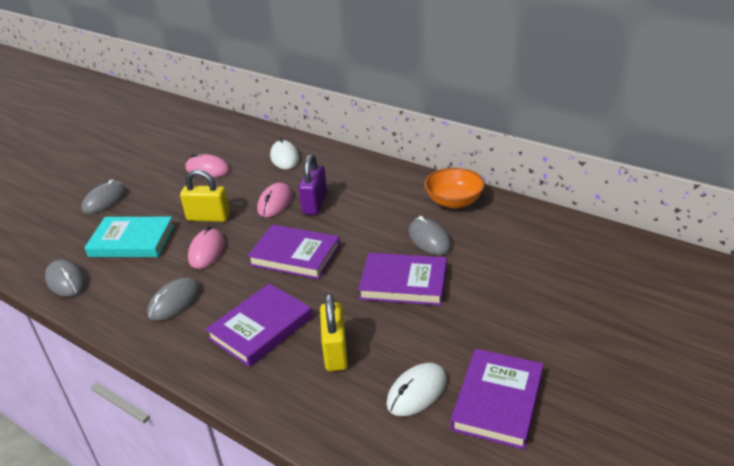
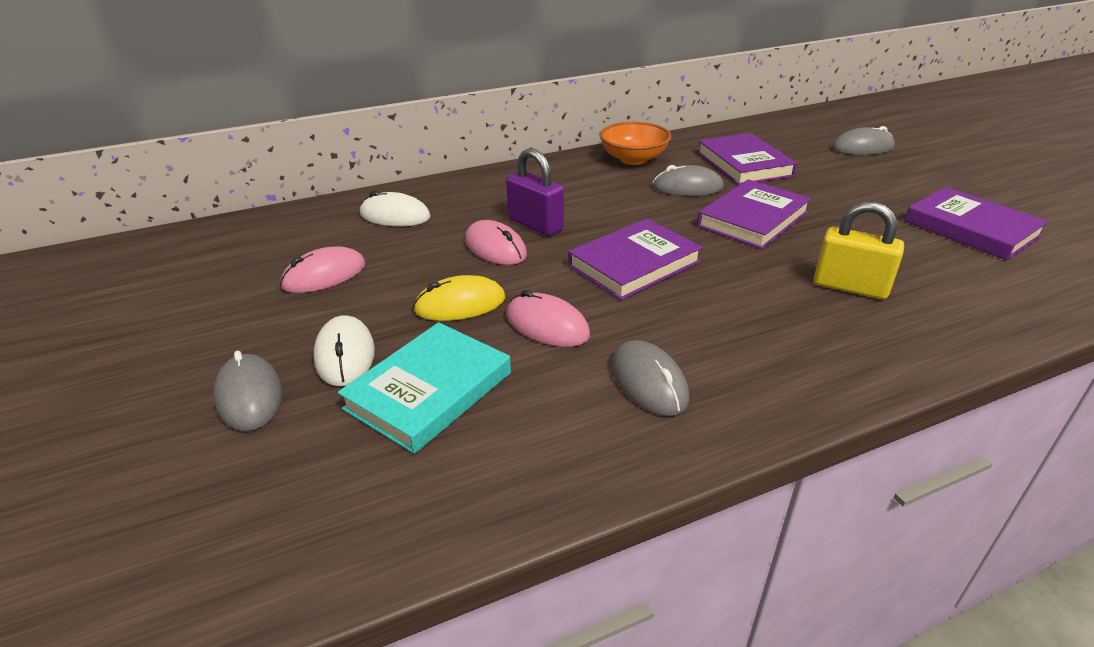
camera: 60 degrees left, 0 degrees up
(66, 281) = (463, 498): grey mouse -> grey mouse (862, 147)
(208, 217) = (460, 304): yellow padlock -> yellow mouse
(261, 328) = (769, 324): purple book -> purple book (744, 164)
(417, 392) = (942, 261): white mouse -> white mouse (345, 355)

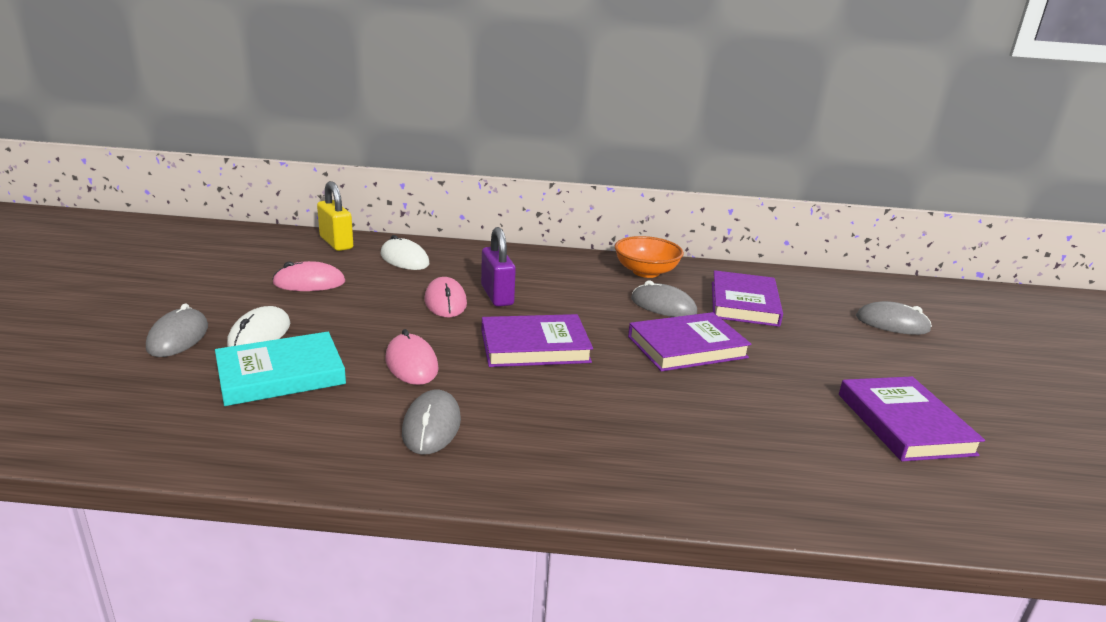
camera: 25 degrees right, 10 degrees down
(460, 304) = (371, 330): yellow mouse -> none
(850, 287) = (699, 425): yellow padlock -> yellow padlock (336, 243)

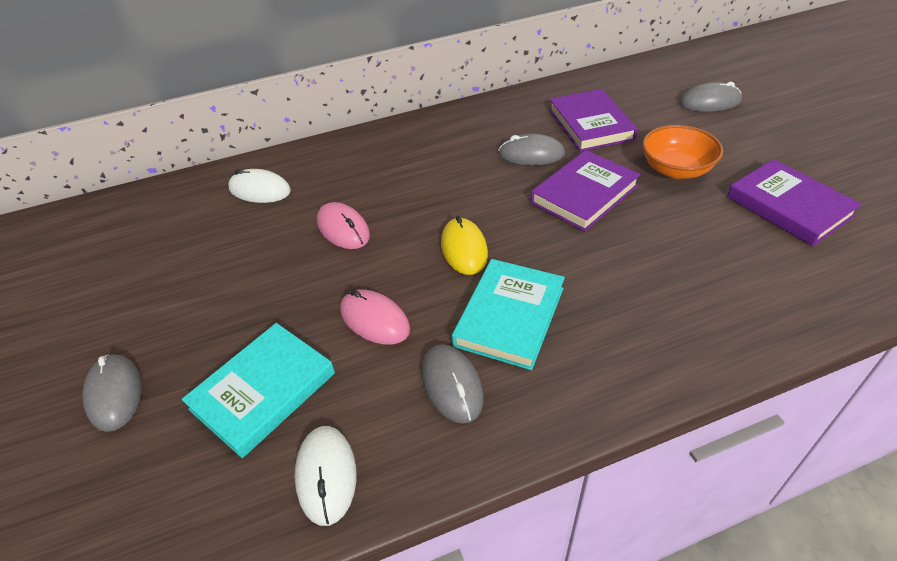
camera: 20 degrees left, 20 degrees up
(260, 334) = (198, 350): white mouse -> white mouse (326, 475)
(309, 283) = (190, 260): pink mouse -> none
(336, 243) = (172, 195): yellow padlock -> none
(497, 295) = (383, 201): purple padlock -> none
(529, 402) = (509, 316): none -> turquoise book
(534, 346) = (464, 249): purple book -> yellow mouse
(646, 272) = (487, 119): orange bowl -> orange bowl (676, 169)

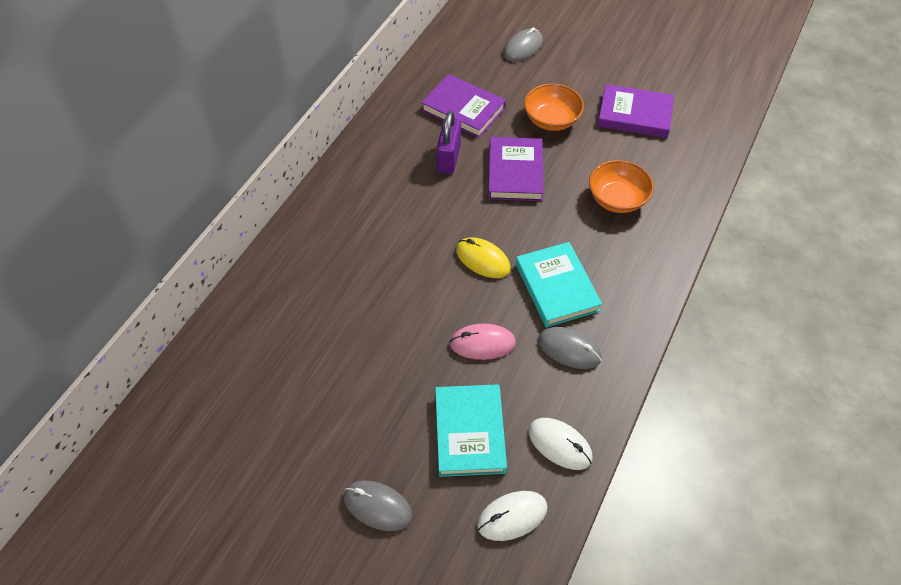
camera: 45 degrees left, 10 degrees up
(260, 190) = (278, 307): white mouse -> white mouse (512, 516)
(343, 229) = (385, 296): pink mouse -> none
(531, 154) = (449, 158): grey mouse -> purple padlock
(677, 273) = (617, 199): none -> orange bowl

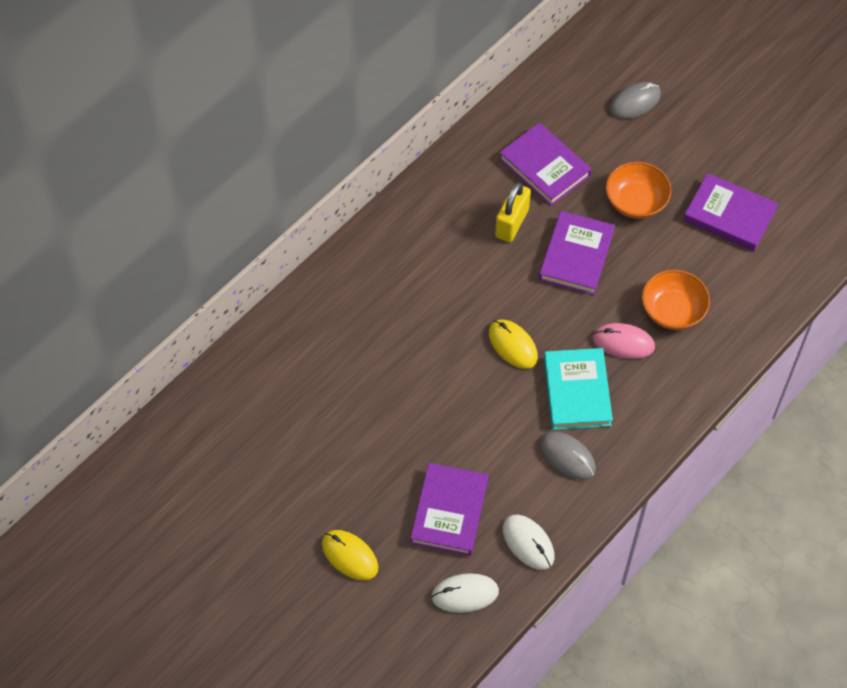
camera: 15 degrees right, 5 degrees up
(378, 506) = (350, 556): grey mouse -> yellow mouse
(449, 158) = (512, 223): purple padlock -> yellow padlock
(470, 432) = (449, 511): turquoise book -> purple book
(482, 343) = (486, 431): pink mouse -> pink mouse (623, 342)

